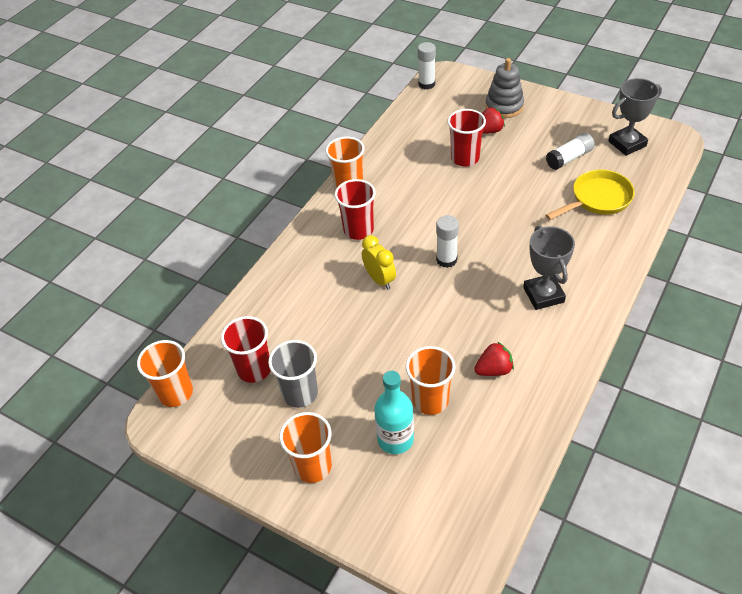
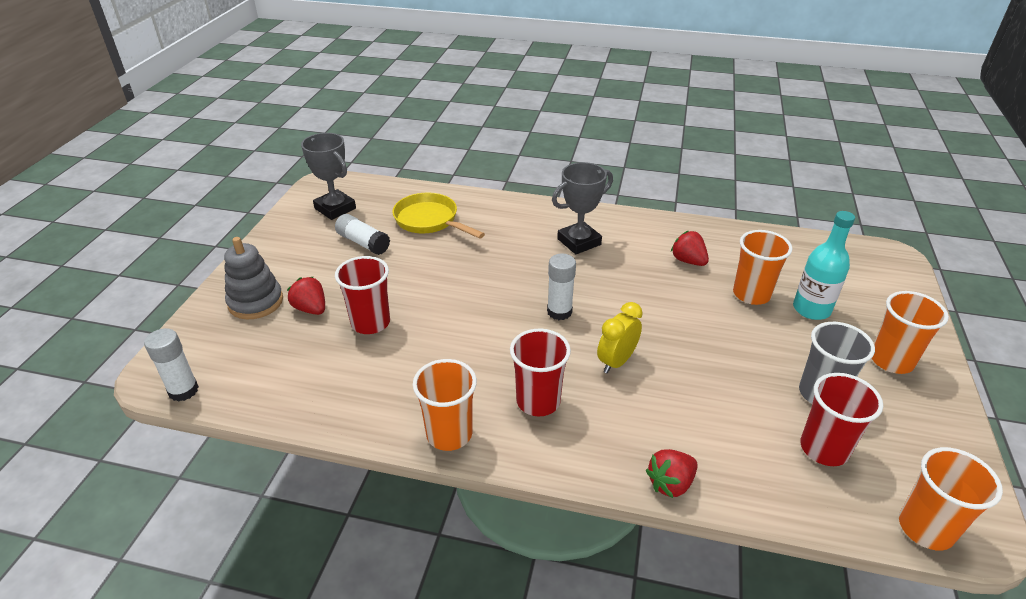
camera: 110 degrees left, 10 degrees down
(267, 277) = (670, 483): none -> red strawberry

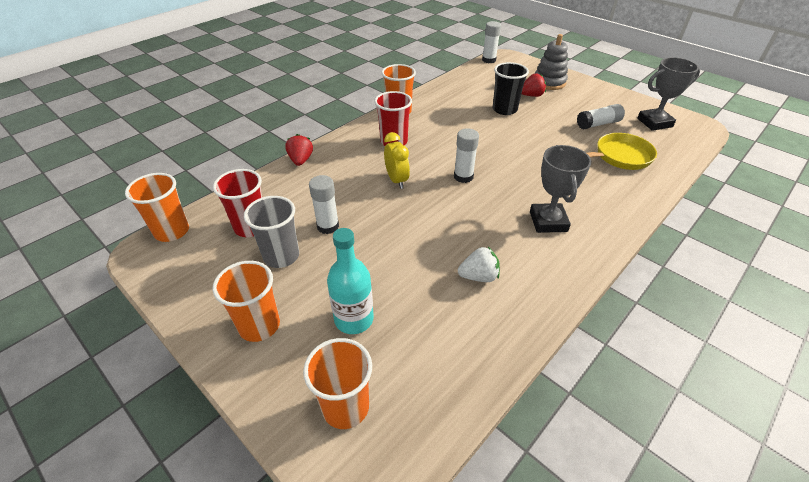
camera: 120 degrees right, 5 degrees up
(370, 323) = (504, 109): red cup -> black cup
(688, 261) = (478, 276): red strawberry -> white strawberry
(745, 381) = (328, 226): none -> white glue stick
(751, 294) = (404, 290): orange cup -> orange cup (345, 407)

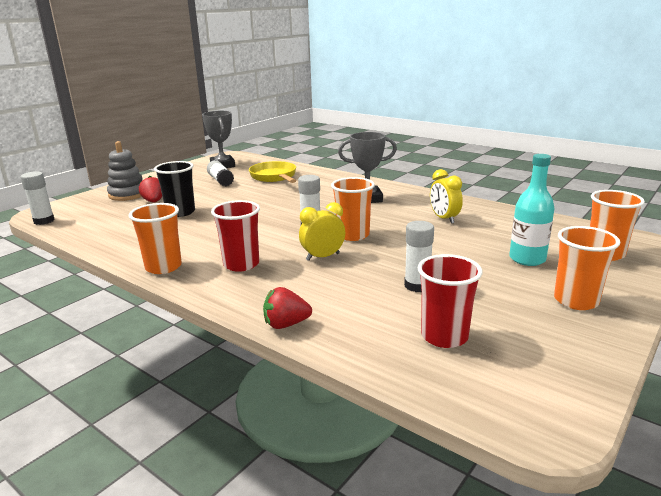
camera: 95 degrees left, 20 degrees down
(172, 231) = (491, 408): orange cup -> orange cup (353, 235)
(281, 256) = (479, 305): grey cup -> none
(478, 276) = (444, 219): white strawberry -> yellow clock

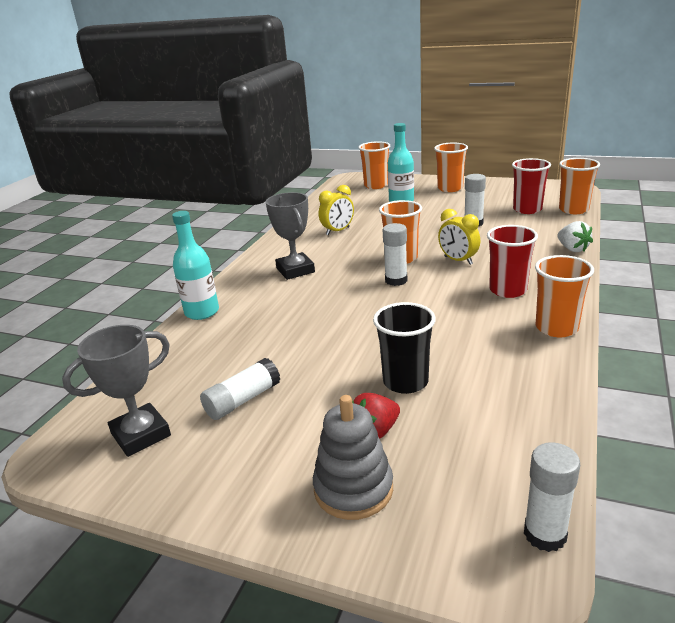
camera: 105 degrees left, 5 degrees up
(274, 177) = (217, 352): yellow pan -> none
(286, 324) = (572, 249): red strawberry -> white strawberry
(328, 174) = (202, 312): none -> turquoise bottle
(418, 377) = (573, 210): none -> orange cup

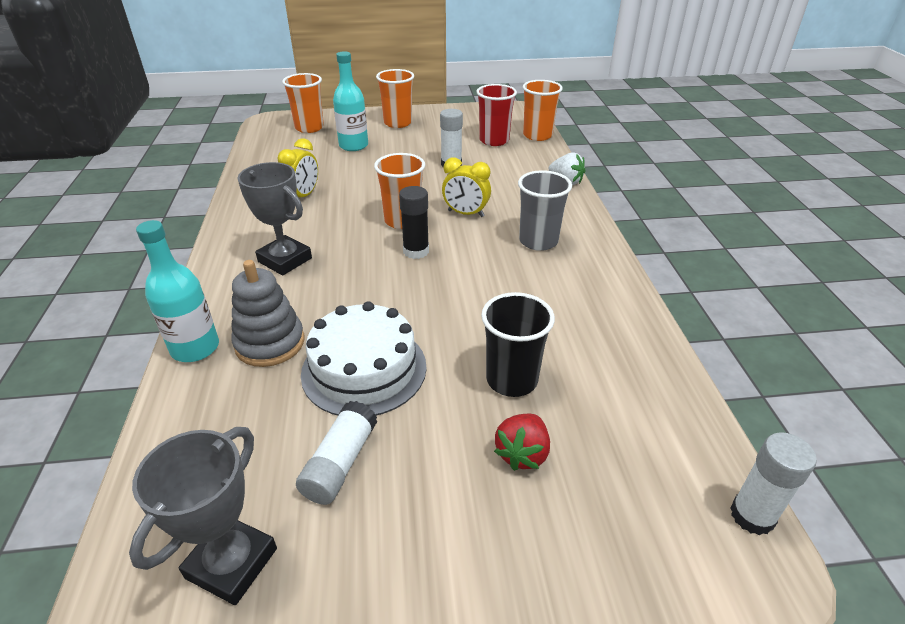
camera: 30 degrees left, 10 degrees up
(300, 349) = (364, 369): none -> white cake
(353, 489) = (548, 536): grey stacking toy -> grey stacking toy (270, 343)
(396, 280) = (416, 251): white glue stick -> black glue stick
(508, 290) = (538, 241): red cup -> grey cup
(556, 328) = (610, 276): orange cup -> none

